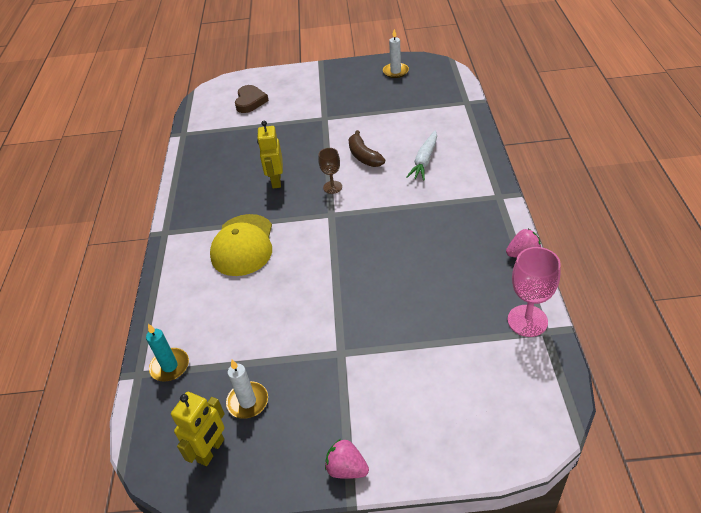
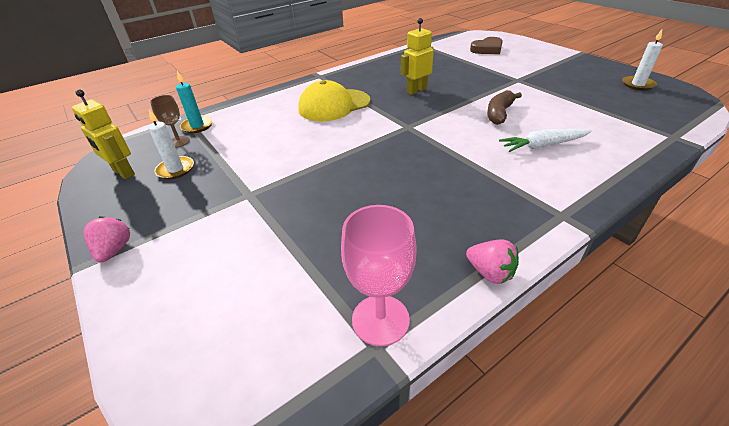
camera: 55 degrees right, 5 degrees down
(211, 450) = (123, 172): yellow robot -> yellow robot turned 45 degrees clockwise
(332, 187) = (441, 115): brown goblet -> brown goblet (179, 142)

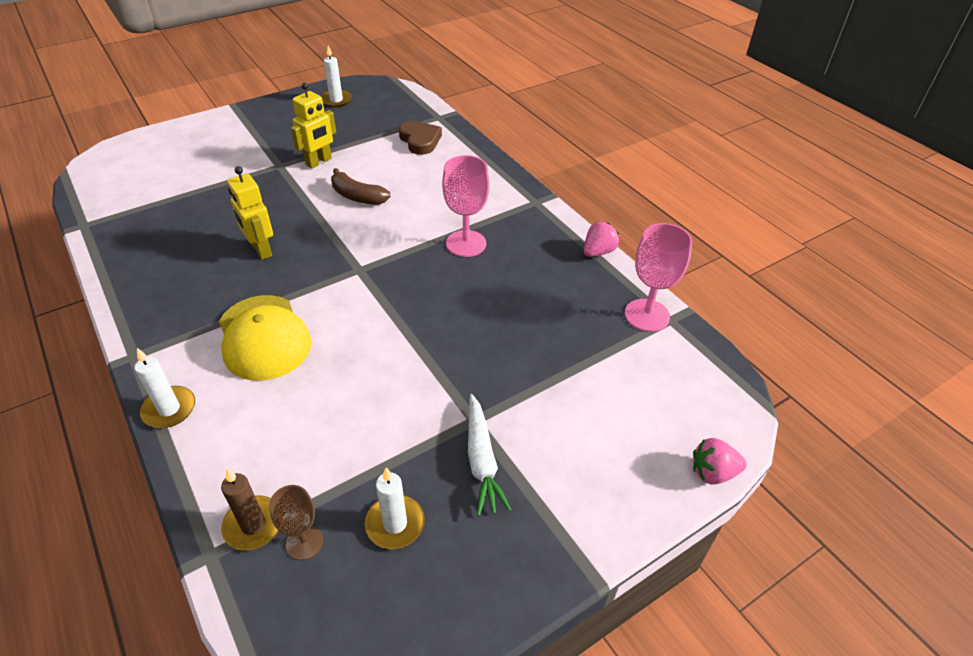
camera: 90 degrees left, 5 degrees up
(114, 250) = (569, 548): pink strawberry -> pink strawberry (713, 472)
(123, 172) = (385, 607): yellow robot -> yellow robot (319, 162)
(197, 126) = (253, 525): turquoise candle -> brown candle
(280, 91) = (169, 409): none -> white candle
(461, 173) = (466, 243): none -> pink goblet
(487, 49) = (163, 166): brown heart -> brown heart (420, 140)
(543, 145) = (432, 185): white carrot -> white carrot (482, 460)

